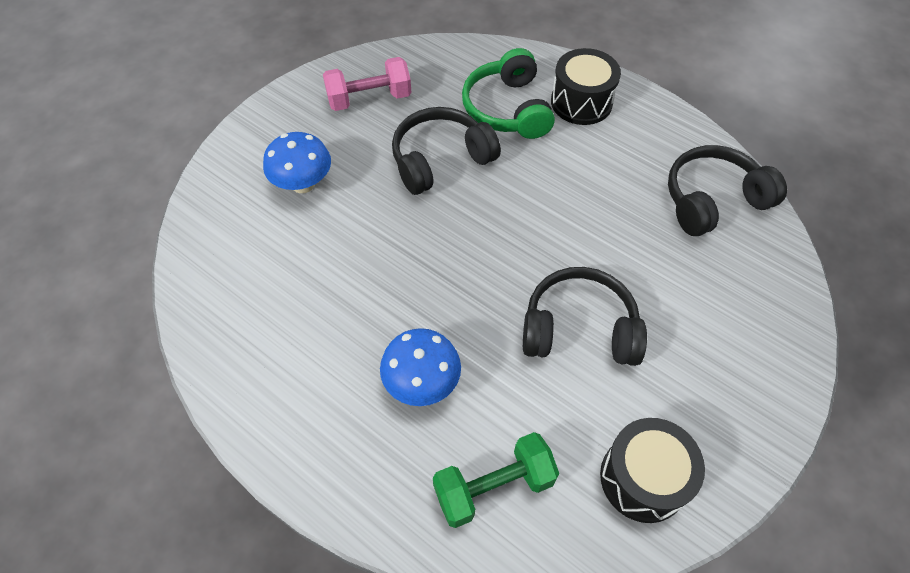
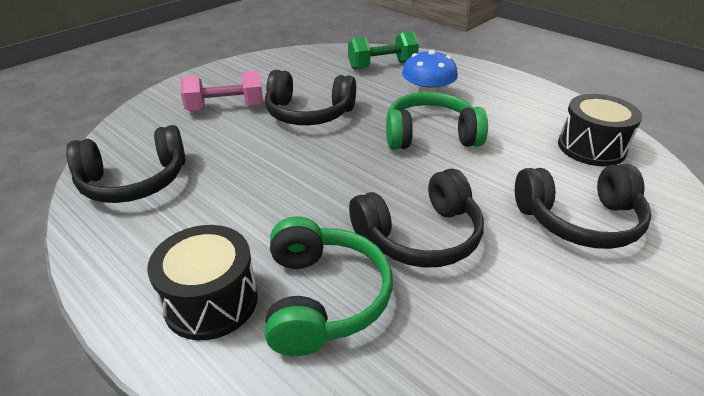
camera: 175 degrees left, 20 degrees down
(303, 184) = (579, 220): blue mushroom -> black headphones
(369, 99) = (537, 330): pink dumbbell -> pink dumbbell (226, 108)
(423, 294) = (430, 135): none -> green headphones
(643, 478) = (296, 64): black drum -> black drum (591, 147)

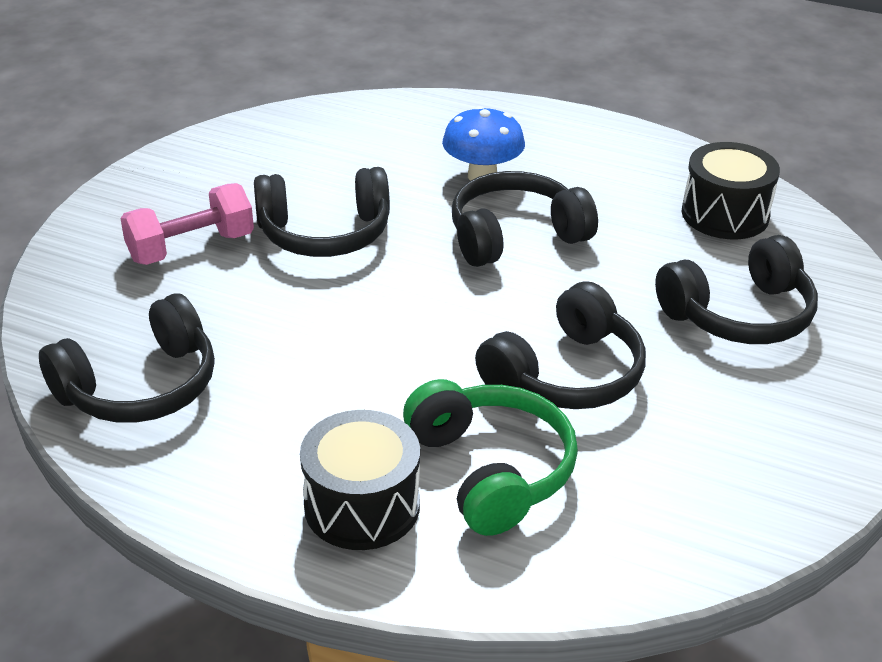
camera: 20 degrees left, 0 degrees up
(382, 65) = (388, 131): green dumbbell -> none
(430, 135) = (515, 236): green headphones -> black headphones

